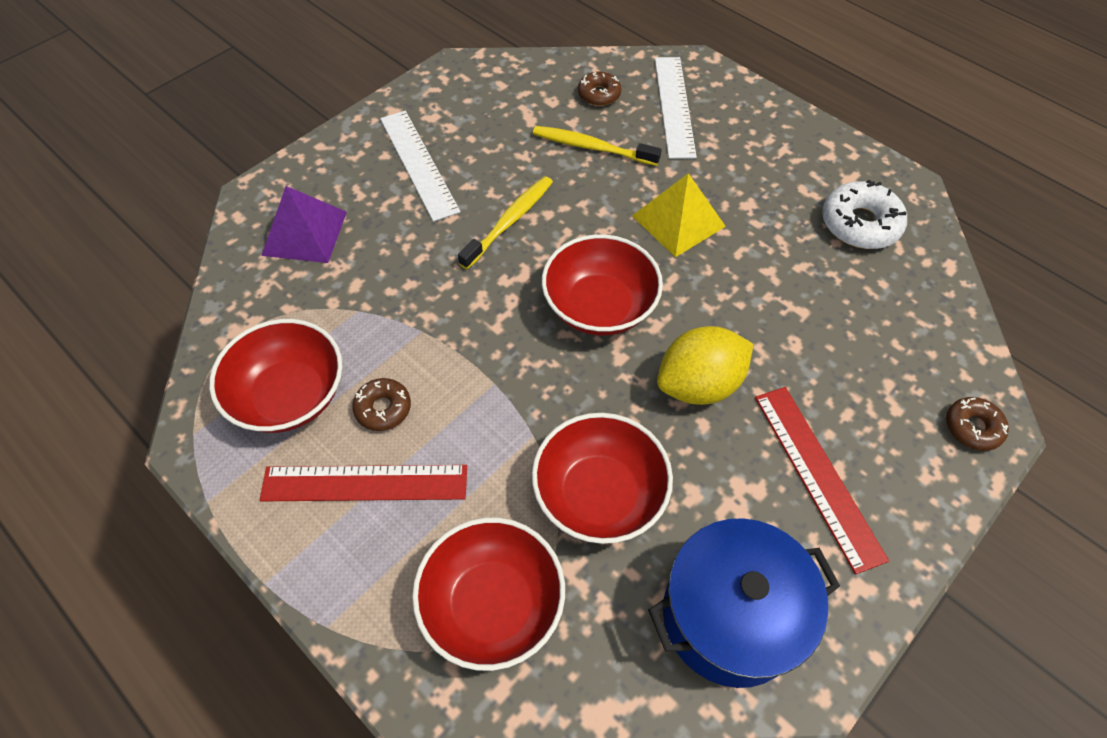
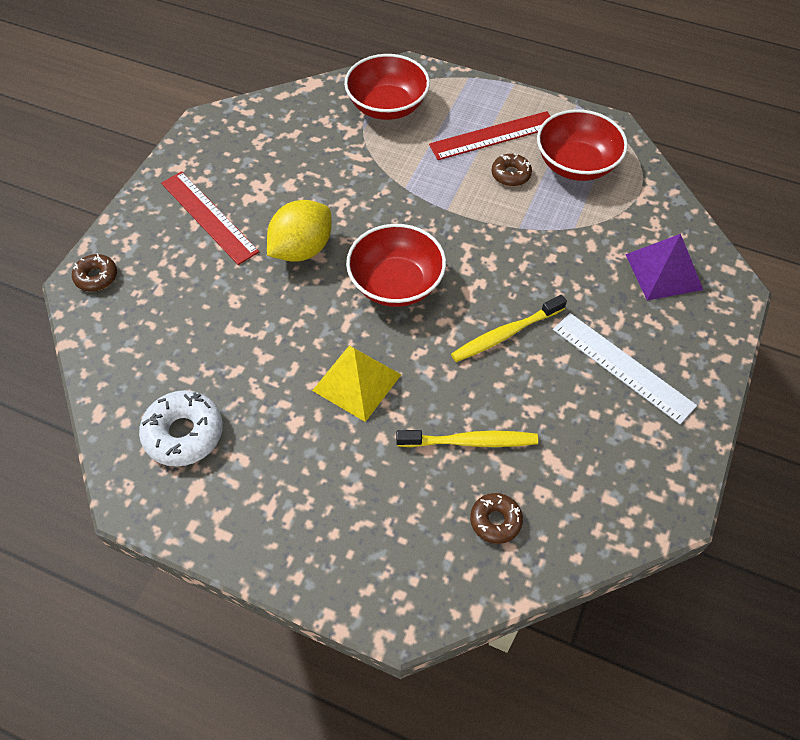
camera: 160 degrees right, 0 degrees up
(509, 221) = (505, 334): yellow toothbrush -> yellow toothbrush turned 45 degrees clockwise
(599, 494) = (348, 168): red bowl -> none
(674, 106) = (405, 532): white ruler -> none
(730, 616) = (253, 135): blue pot -> none

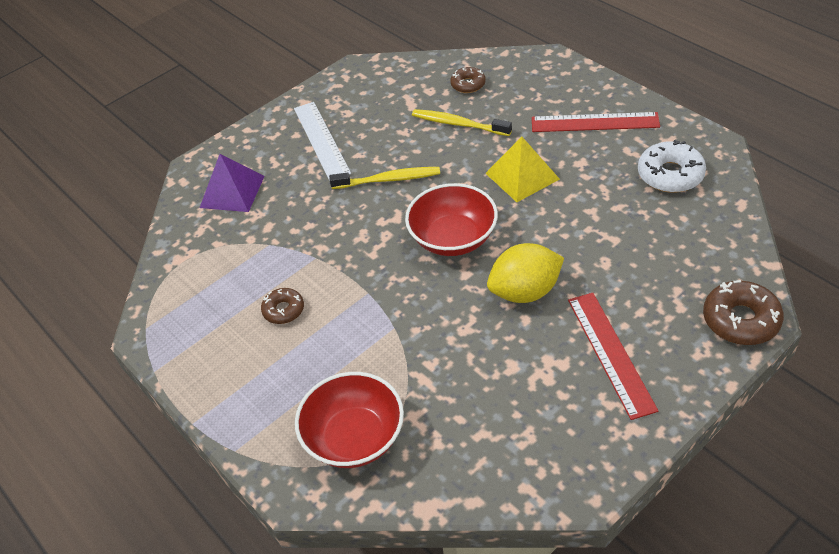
camera: 150 degrees left, 10 degrees down
(96, 277) = (741, 320): brown donut -> brown donut, size x1.65
(493, 135) = (267, 359): red ruler -> red ruler (594, 122)
(576, 164) = (215, 302): red bowl -> none

